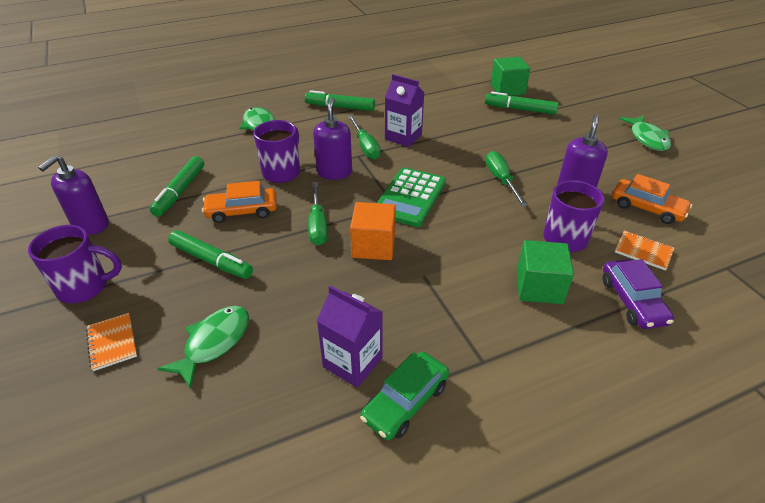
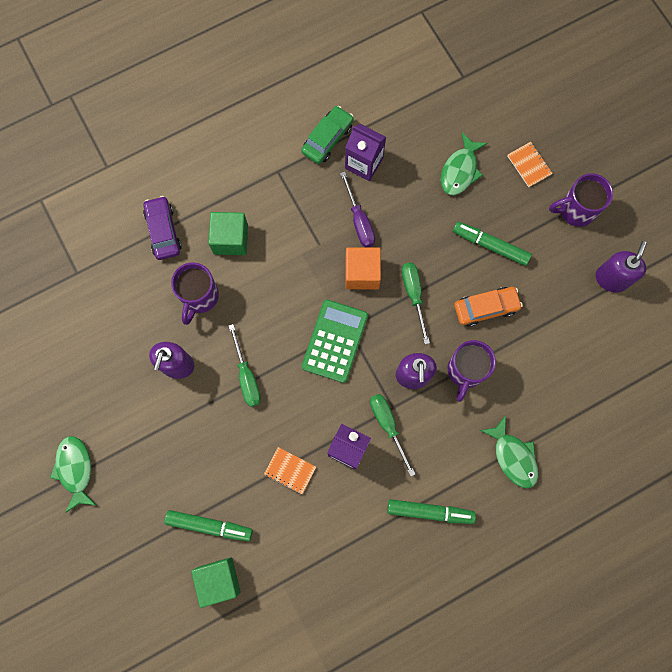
camera: 175 degrees right, 35 degrees up
(180, 191) = (554, 331): green marker -> none
(369, 295) = (359, 221): none -> purple screwdriver
(643, 251) = (138, 285): orange notebook -> orange notebook (290, 470)
(647, 208) = (116, 344): orange car -> none

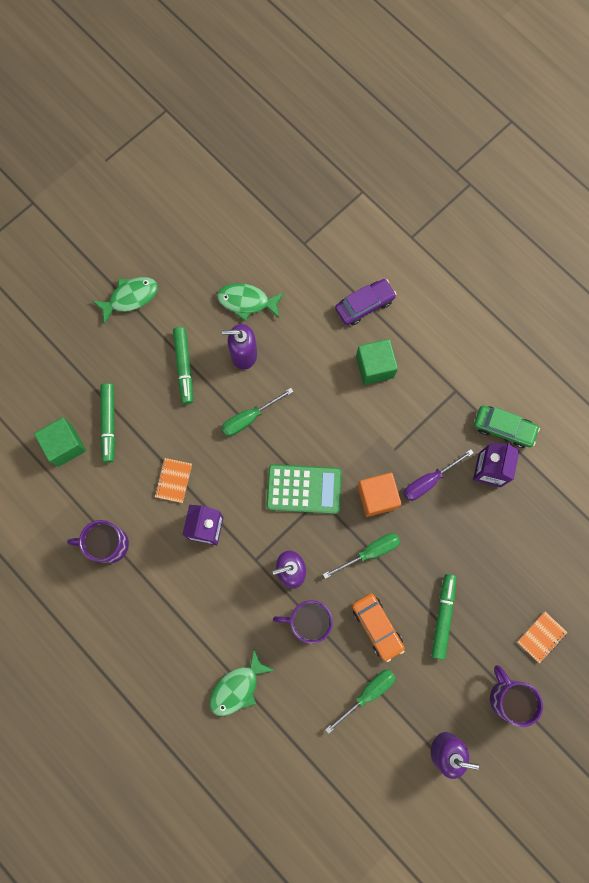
camera: 75 degrees right, 0 degrees up
(200, 297) = (311, 355): purple mug -> purple mug (108, 544)
(388, 425) = (237, 559): green screwdriver -> green screwdriver (367, 693)
(429, 511) = (166, 619): green marker -> green marker (184, 367)
(460, 170) = (513, 567): green fish -> green fish (247, 302)

